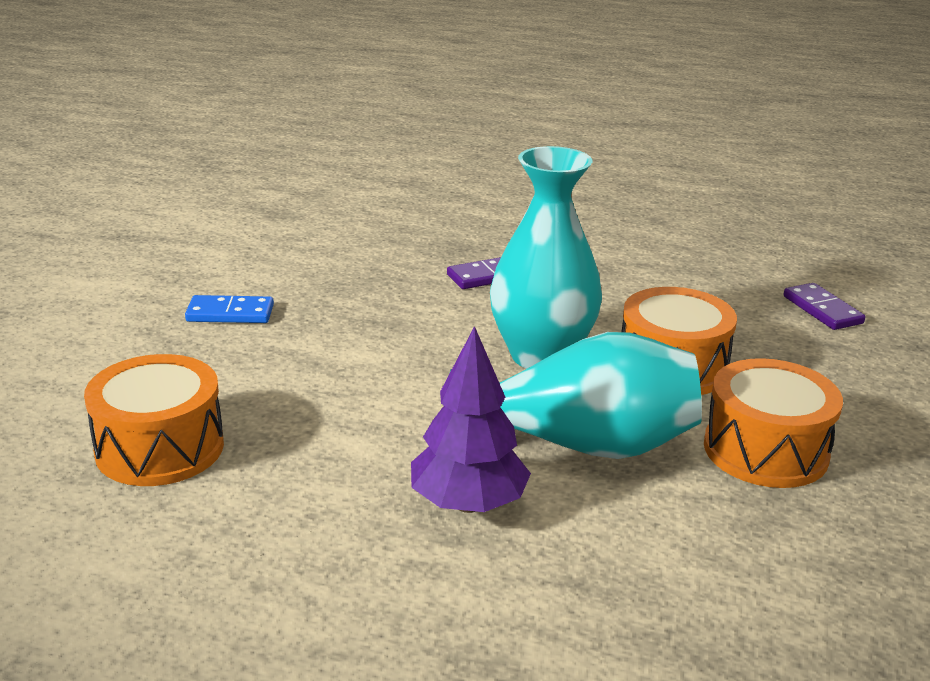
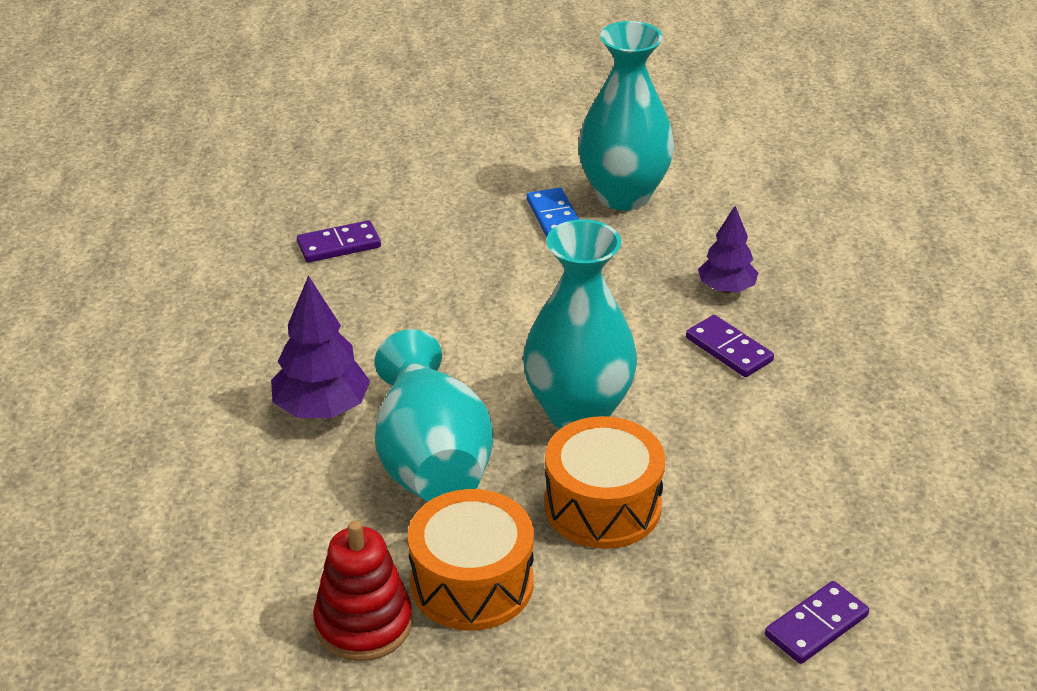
camera: 75 degrees right, 10 degrees up
(160, 448) = (339, 245): orange drum -> purple domino
(226, 276) = (623, 195): none -> turquoise vase
(404, 261) = (726, 288): none -> purple tree
(820, 524) = (363, 624): none -> red stacking toy

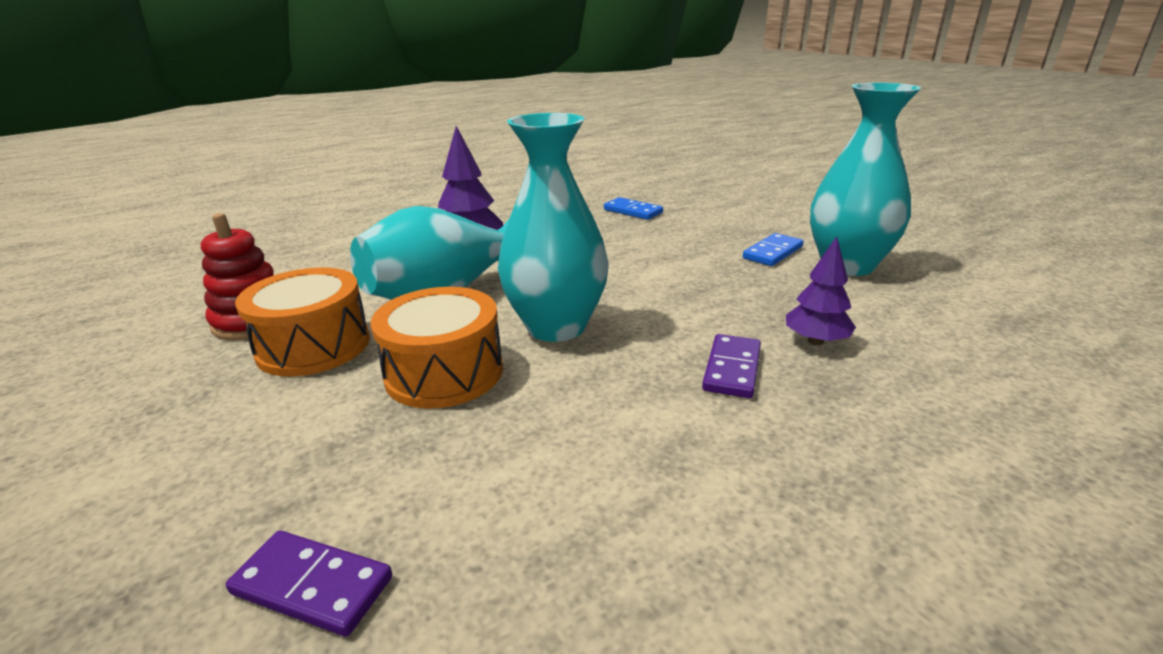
camera: 60 degrees right, 10 degrees down
(339, 245) = (633, 211): purple domino -> blue domino

